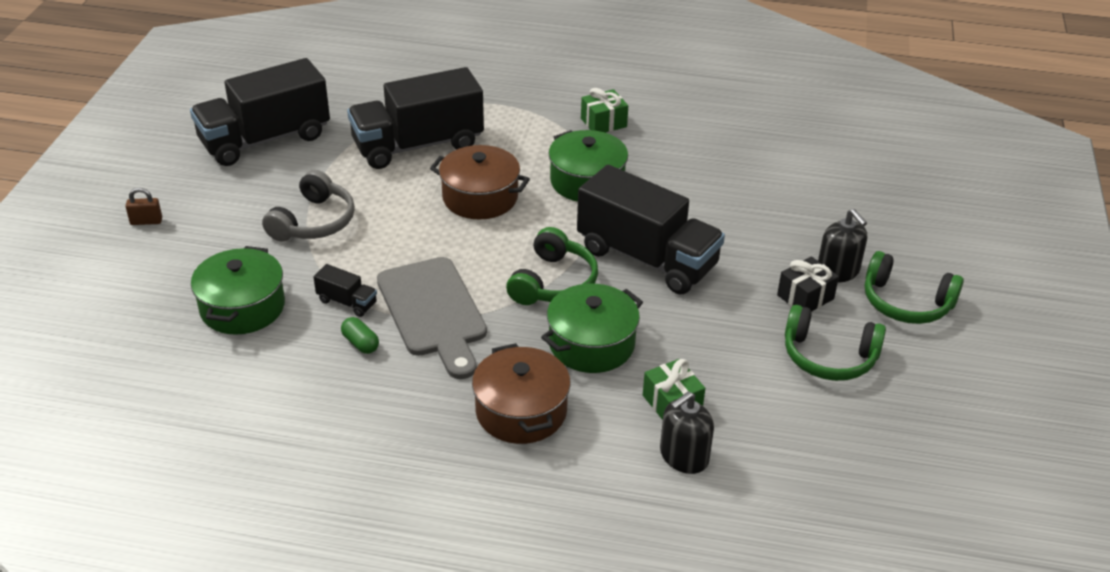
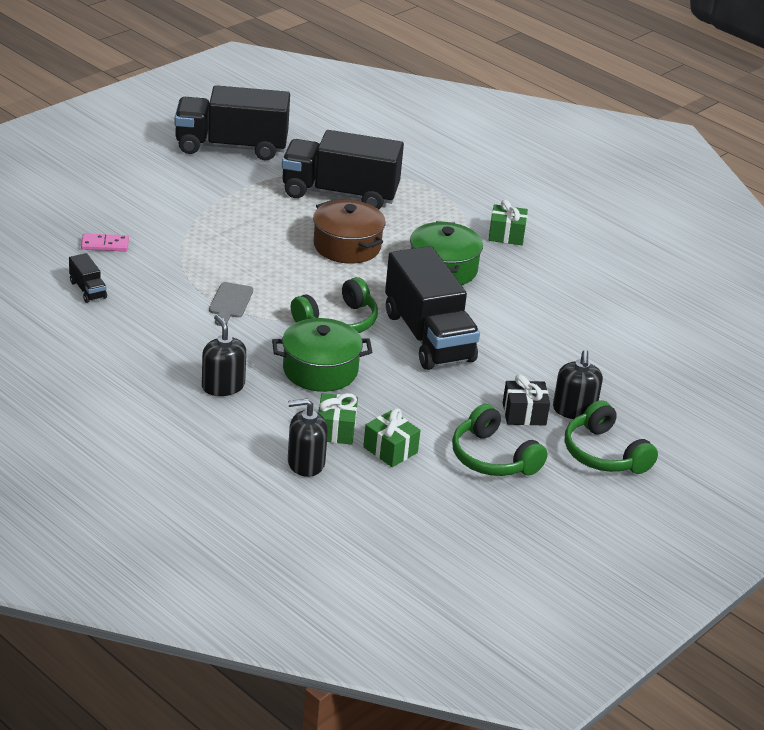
camera: 30 degrees right, 5 degrees down
(146, 221) = (96, 167): brown padlock -> none
(242, 307) = (105, 245): green pot -> pink domino
(314, 222) = (208, 213): grey headphones -> none
(347, 302) = (177, 271): black truck -> black truck (88, 290)
(360, 343) = (159, 299): green capsule -> none
(434, 312) = (230, 302): grey cutting board -> grey cutting board, size x0.49
(521, 411) = (223, 386): brown pot -> black soap dispenser
(740, 398) = (390, 450): none -> green gift

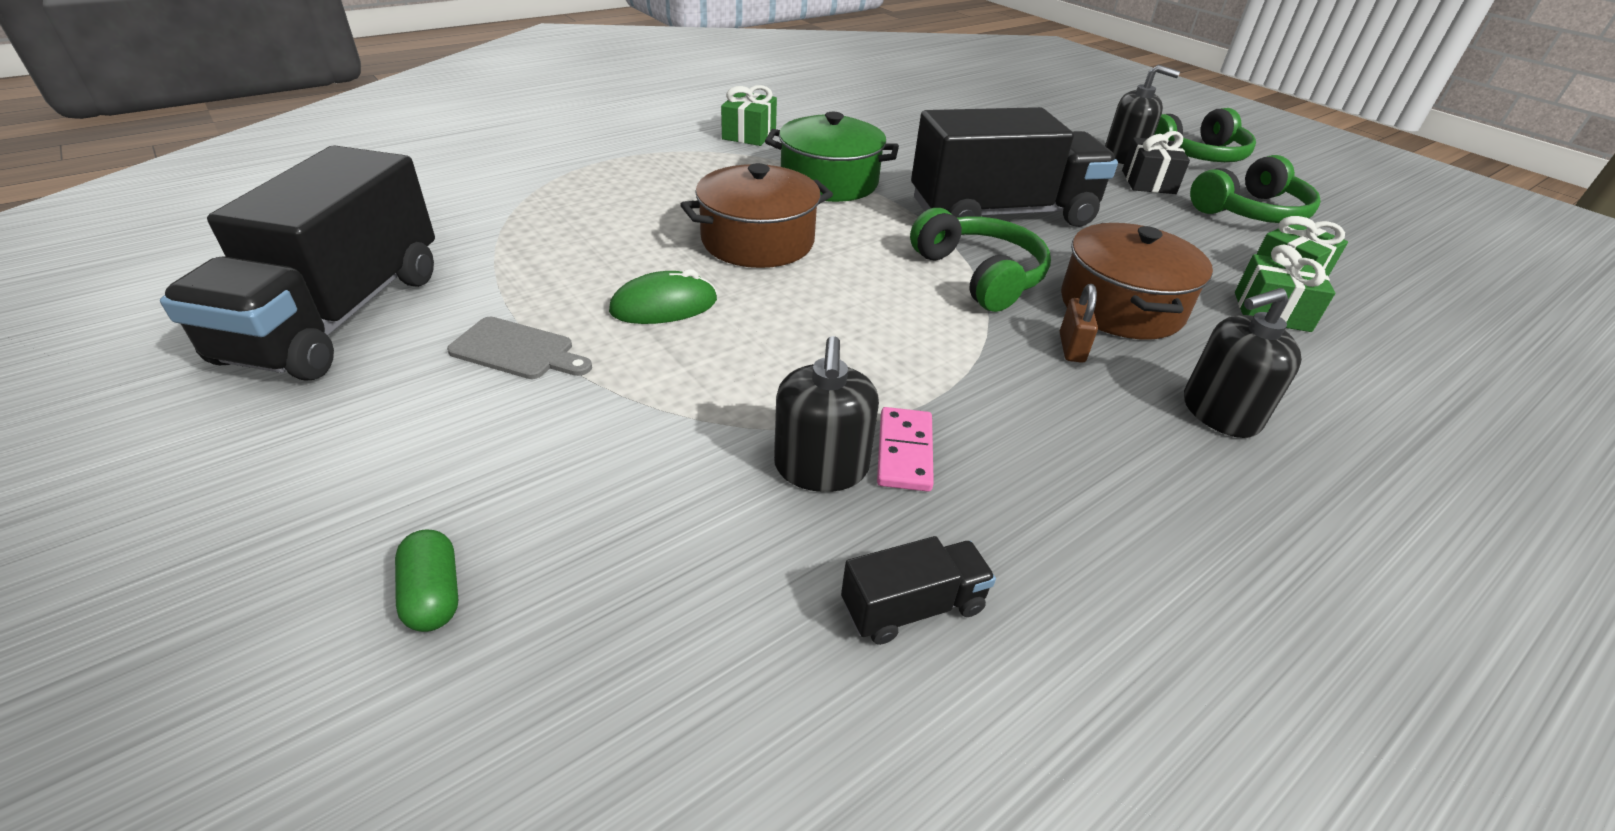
camera: 80 degrees left, 5 degrees up
(82, 200) = (433, 595): none -> green capsule
(105, 245) = (693, 557): pink domino -> pink domino (904, 452)
(230, 302) = (940, 376): grey cutting board -> grey cutting board (517, 350)
(267, 223) = (664, 306): none -> green mouse
(269, 346) = (1071, 348): none -> brown padlock
(305, 463) = (1376, 348): black soap dispenser -> black soap dispenser (821, 467)
(320, 370) = (1121, 306): green pot -> brown pot
(340, 194) = (590, 227): black truck -> none

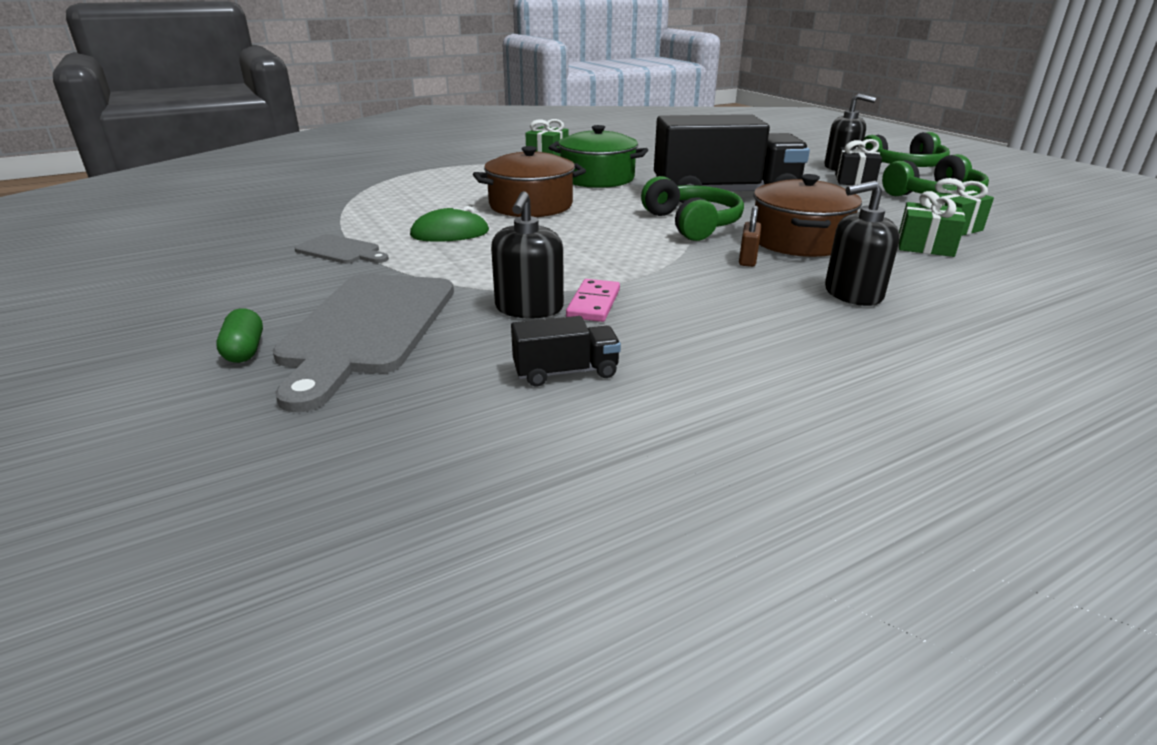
camera: 10 degrees right, 10 degrees down
(337, 315) = (230, 233): black truck -> none
(605, 528) = (367, 328): none -> grey cutting board

